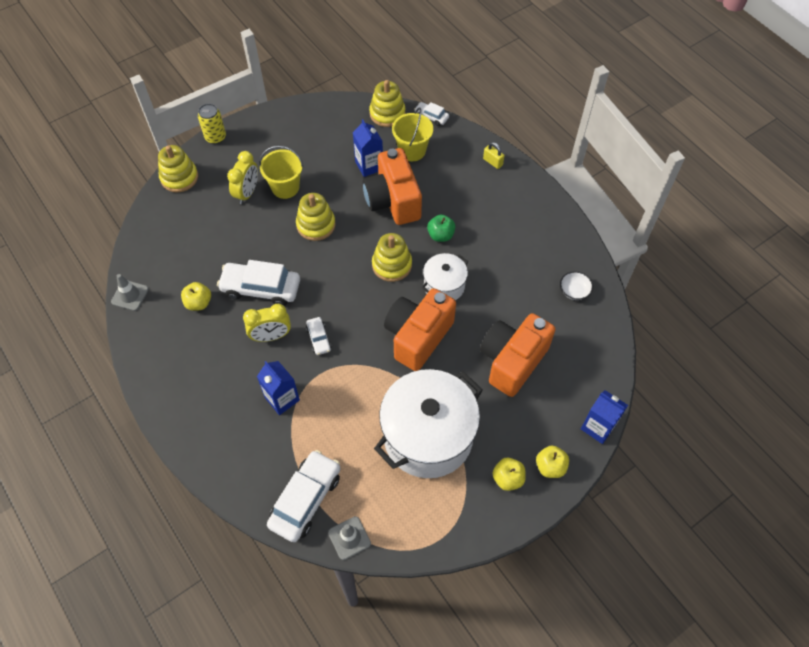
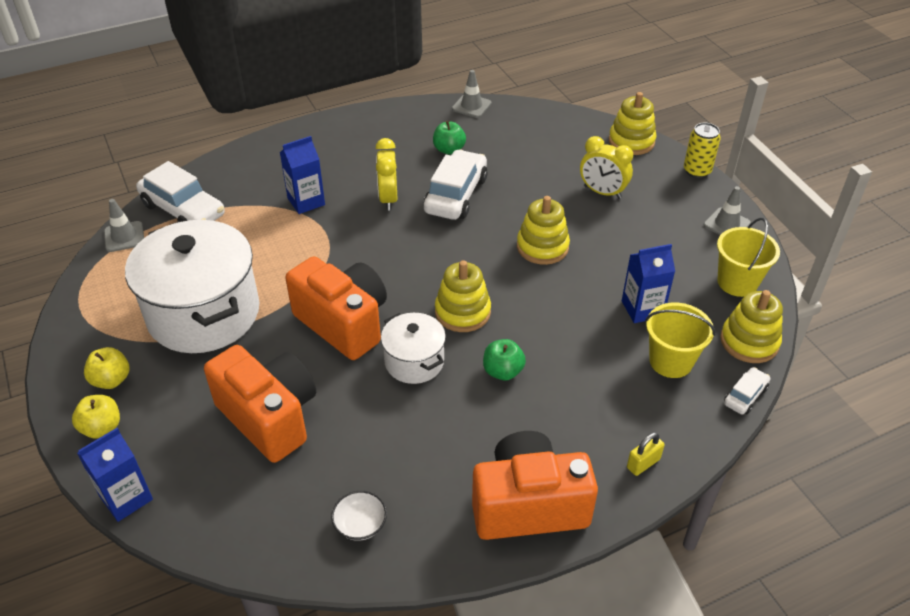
camera: 100 degrees right, 15 degrees down
(198, 303) = (449, 150): yellow apple -> green apple
(276, 121) = (726, 224): none -> grey traffic cone
(285, 187) = (608, 225): yellow bucket -> yellow bucket (737, 282)
(319, 339) = (372, 235): white car -> none
(393, 201) = (574, 327): orange camera -> orange camera (528, 505)

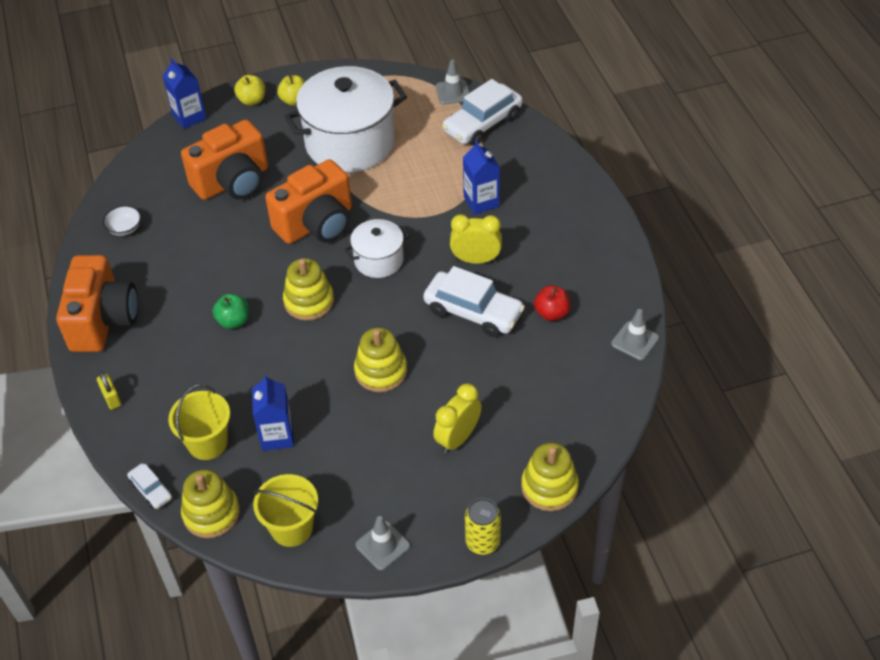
camera: 100 degrees right, 5 degrees up
(414, 362) = (261, 265): white pot -> white pot (378, 260)
(449, 150) = (551, 313): green apple -> red apple

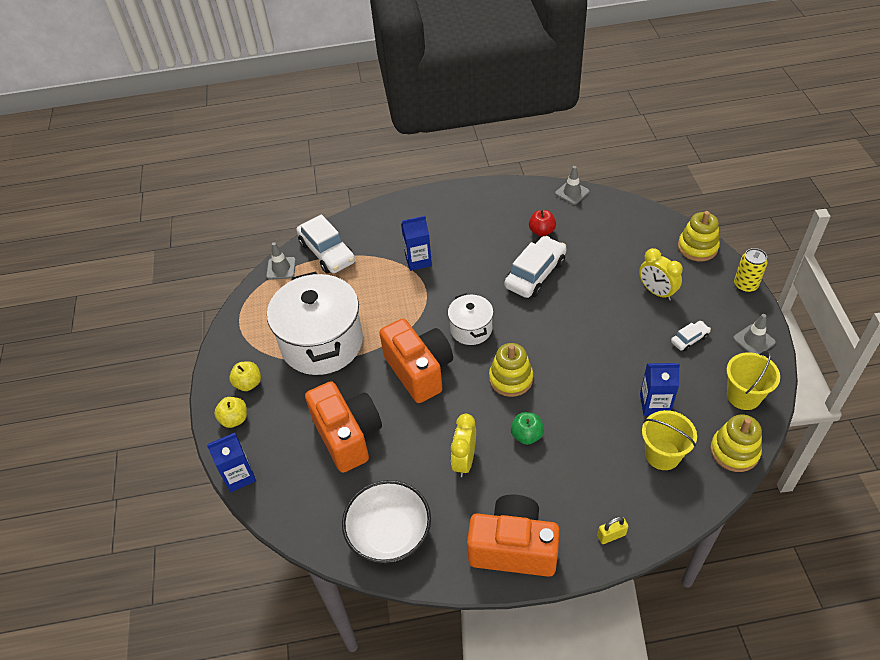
camera: 80 degrees left, 0 degrees up
(124, 228) = (389, 533): white bowl -> white bowl, size x2.19
(151, 490) = (713, 497): white car -> white car (689, 339)
(381, 371) = (591, 333): yellow stacking toy -> none
(476, 260) = (481, 268): yellow clock -> yellow clock (464, 461)

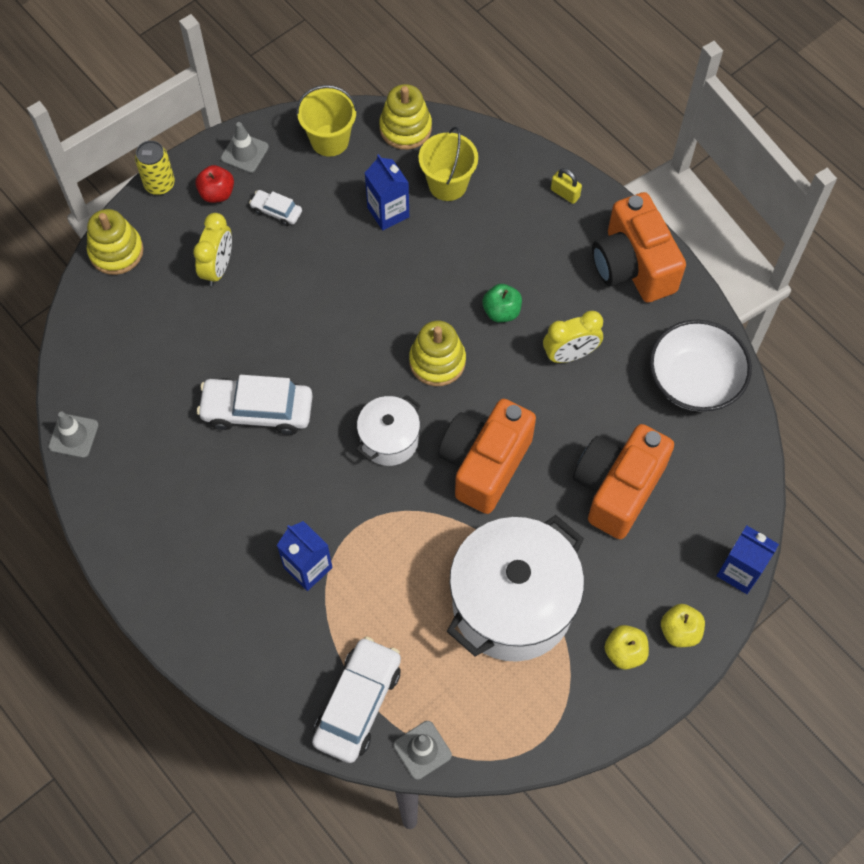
camera: 125 degrees left, 15 degrees up
(541, 231) = (172, 439): red apple -> red apple (217, 193)

